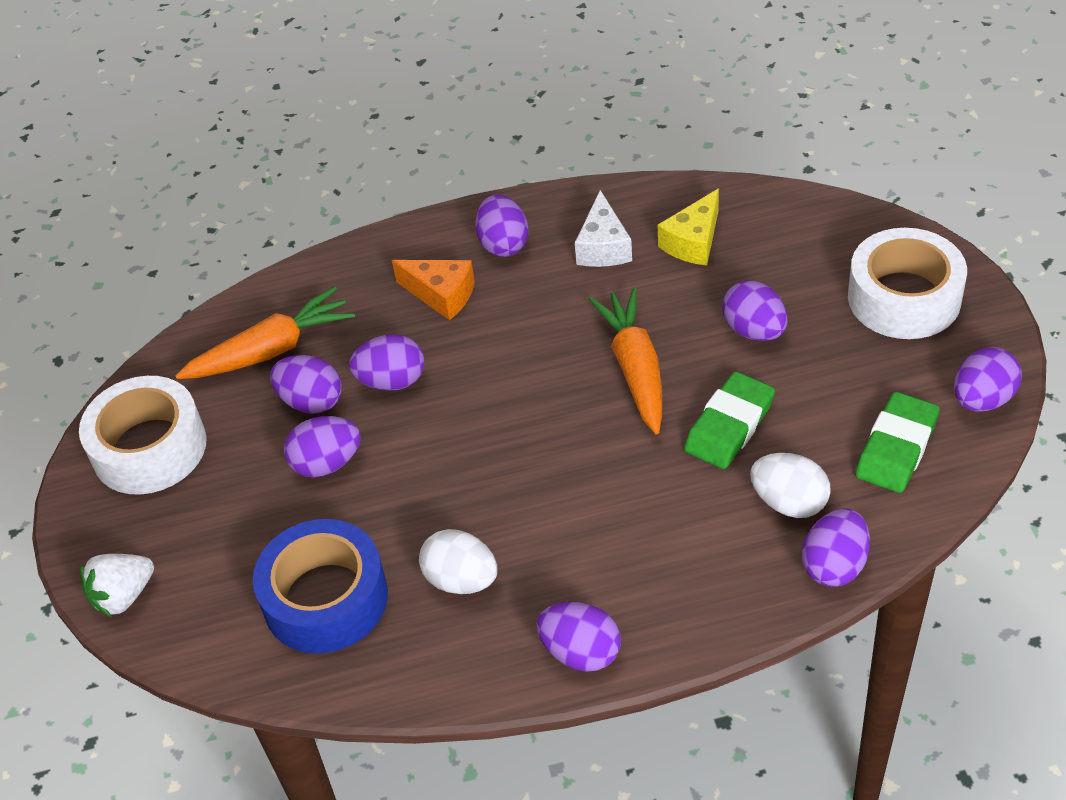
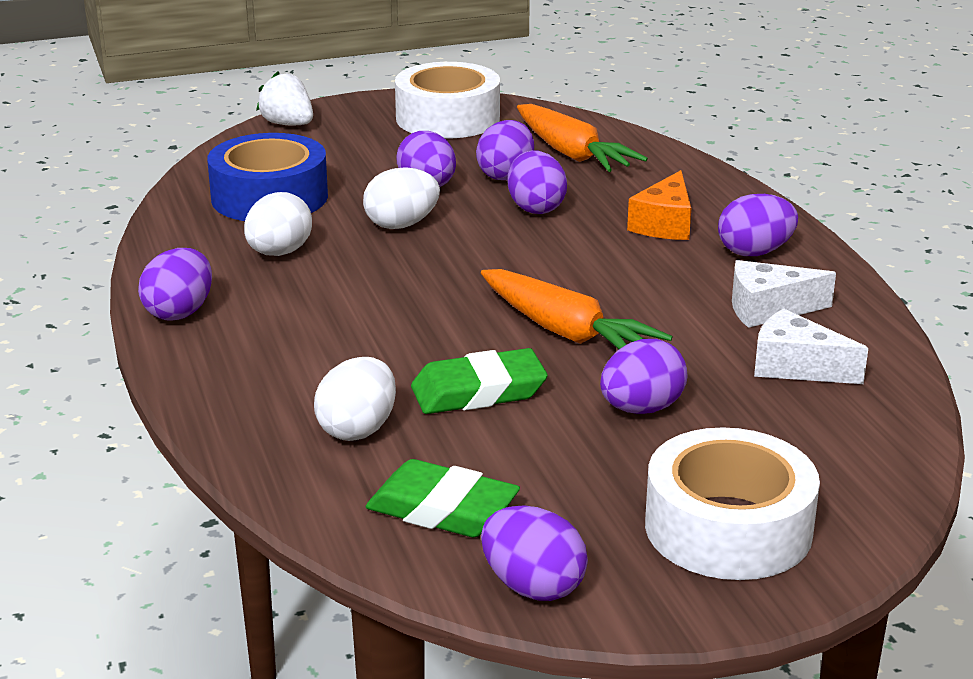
camera: 80 degrees right, 20 degrees down
(412, 482) = (401, 225): none -> white egg
(635, 368) = (567, 332): orange carrot -> orange carrot turned 60 degrees clockwise
(693, 242) = (796, 367): yellow cheese -> white cheese
(729, 426) = (478, 391): green eraser -> green eraser turned 45 degrees counterclockwise
(834, 565) = (260, 458): purple egg -> none

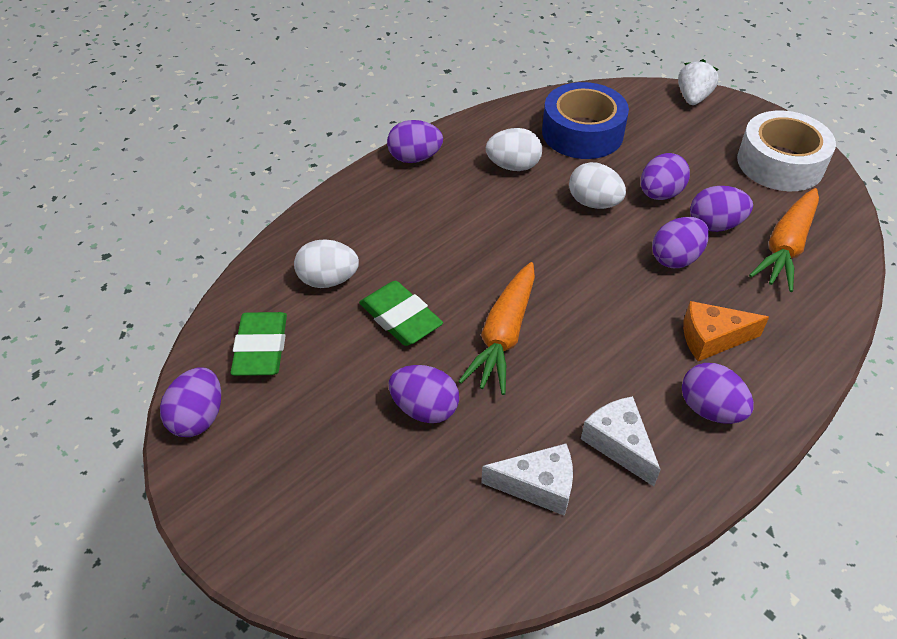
camera: 65 degrees right, 20 degrees up
(728, 527) = (299, 501): white tape -> none
(796, 367) = (538, 486): white cheese -> white cheese turned 90 degrees clockwise

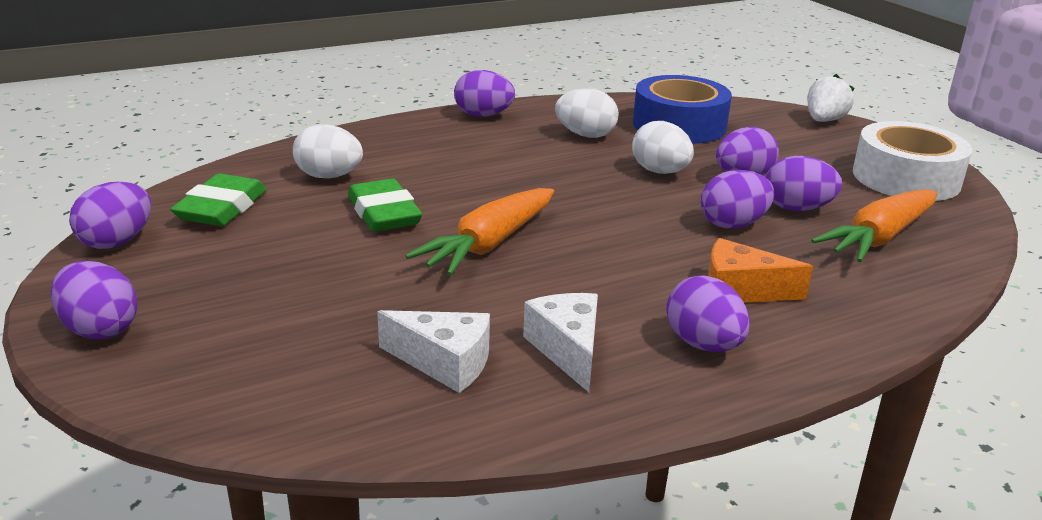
camera: 15 degrees right, 20 degrees down
(424, 409) = (359, 280): purple egg -> purple egg (99, 329)

